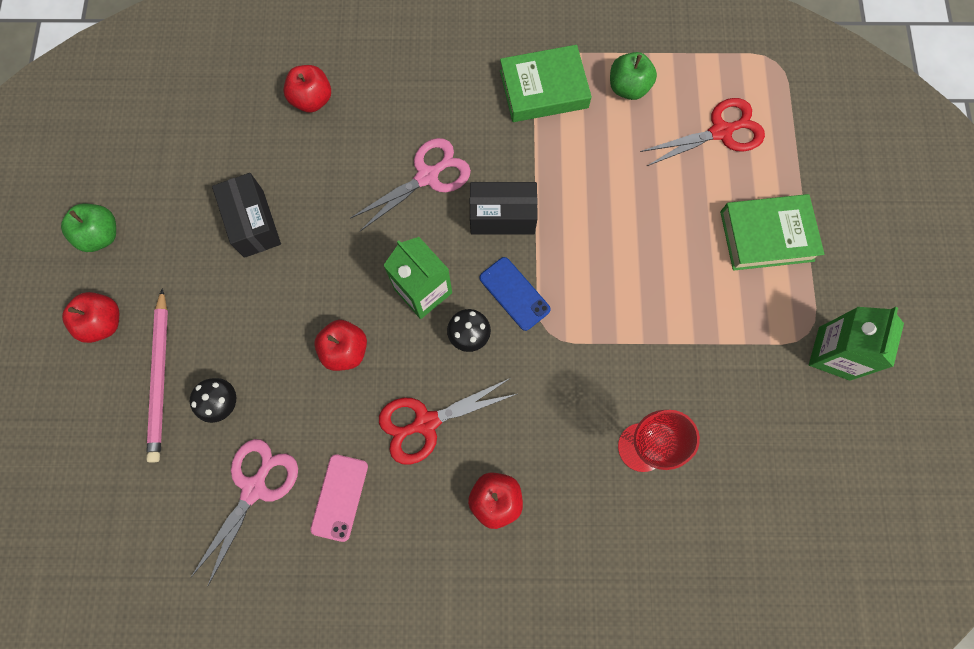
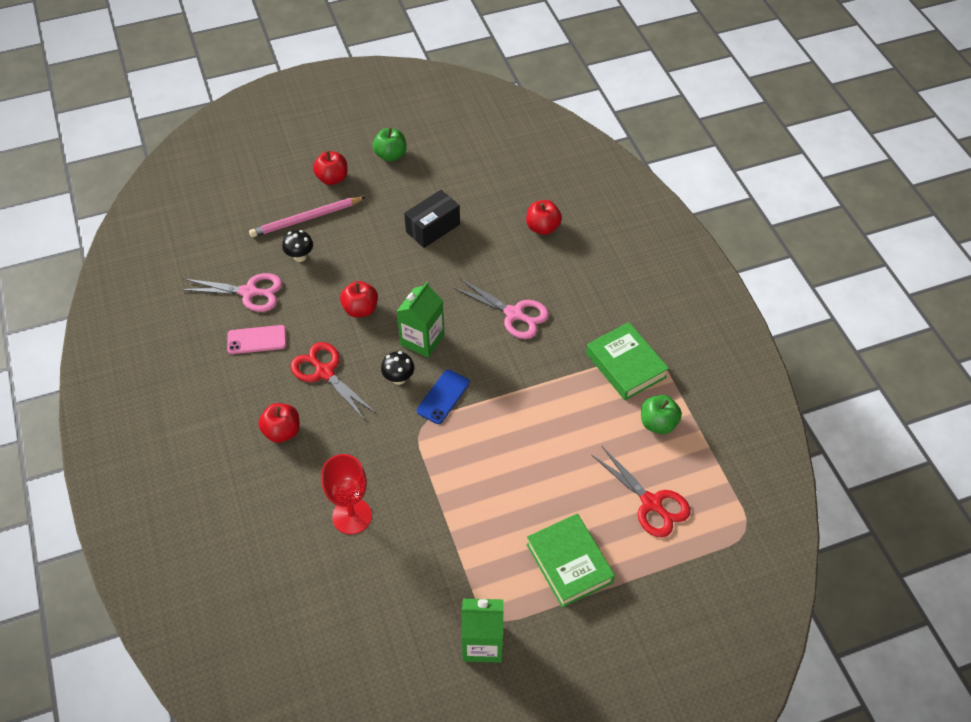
camera: 70 degrees right, 20 degrees down
(502, 216) = (503, 370): black box -> none

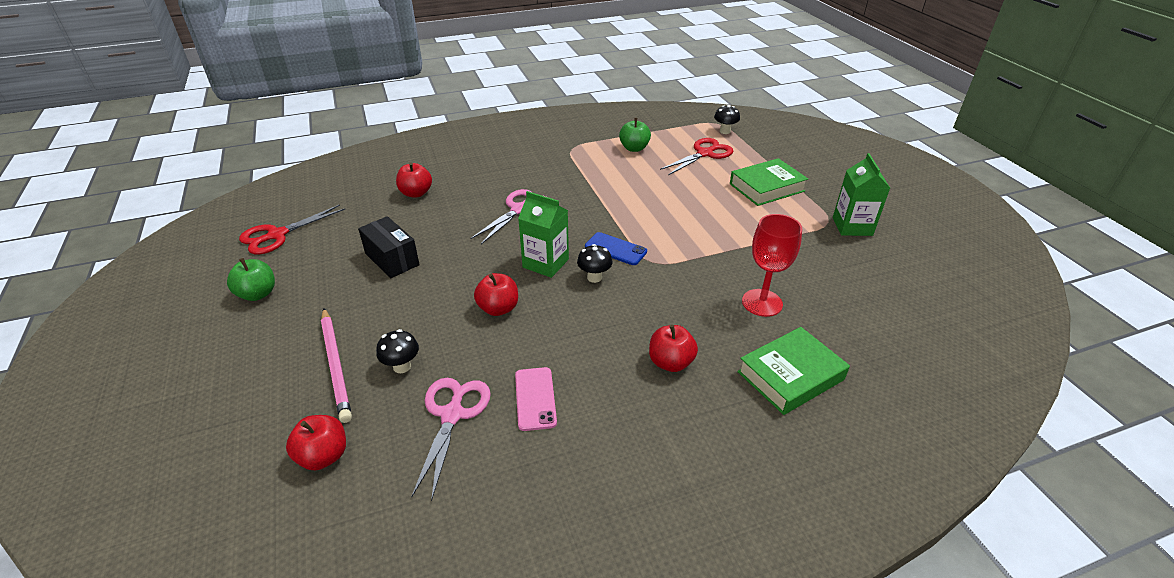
camera: 90 degrees left, 15 degrees down
(324, 372) = (586, 332): red scissors -> red scissors (277, 235)
(332, 178) = (271, 344): red apple -> red apple (323, 456)
(626, 365) = (579, 159): green book -> green book (790, 376)
(720, 537) = (725, 131): none -> black mushroom

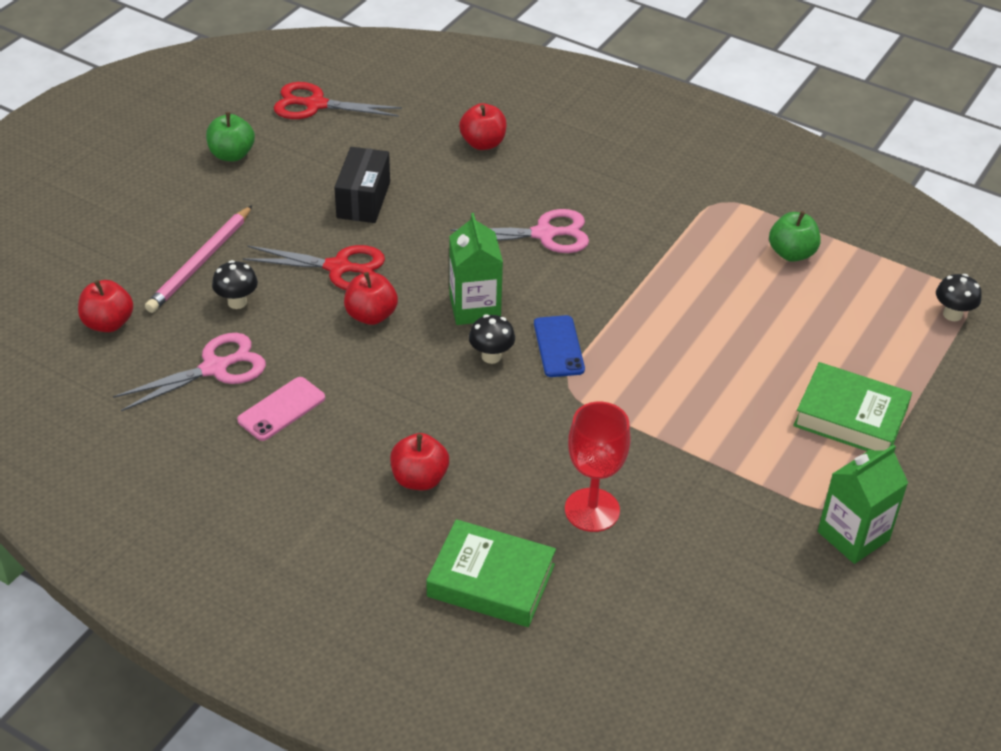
camera: 50 degrees right, 5 degrees up
(705, 154) = (863, 322): red scissors -> red scissors (338, 268)

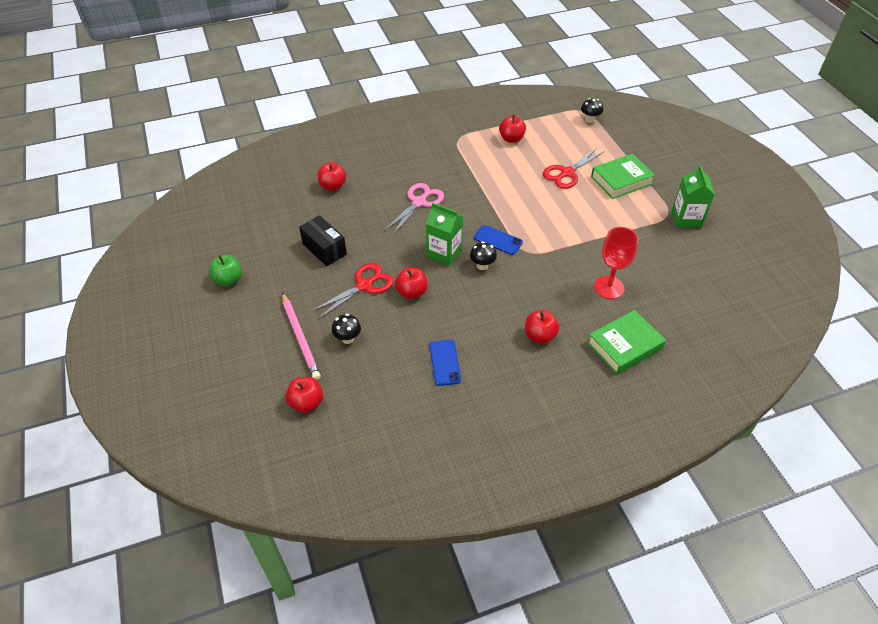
camera: 50 degrees left, 5 degrees up
(215, 368) = (388, 374): pink scissors -> none
(281, 409) = (445, 362): pink phone -> blue phone
(315, 105) = (229, 227): red scissors -> red scissors (567, 173)
(791, 253) = (511, 139): green apple -> red apple

